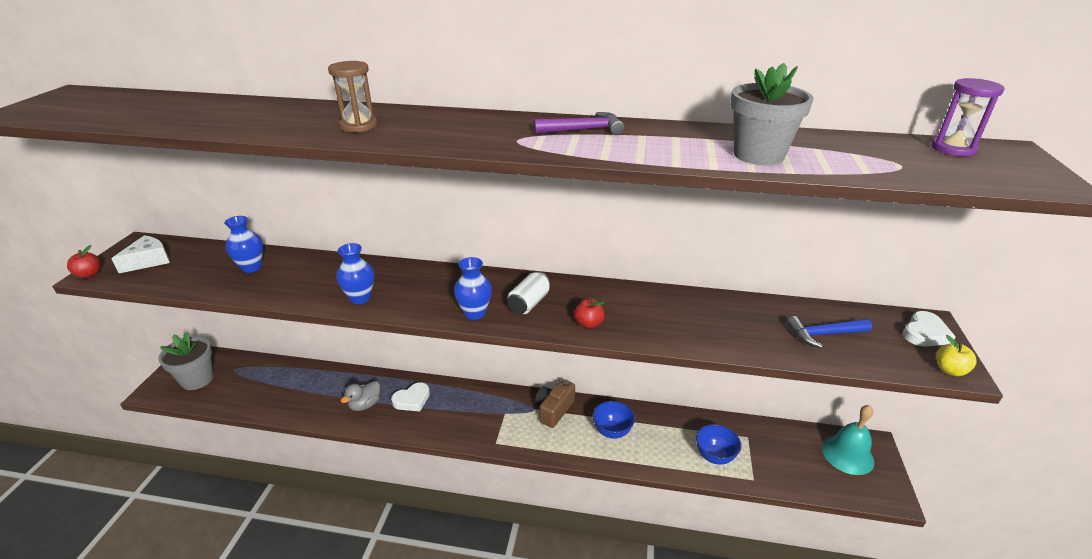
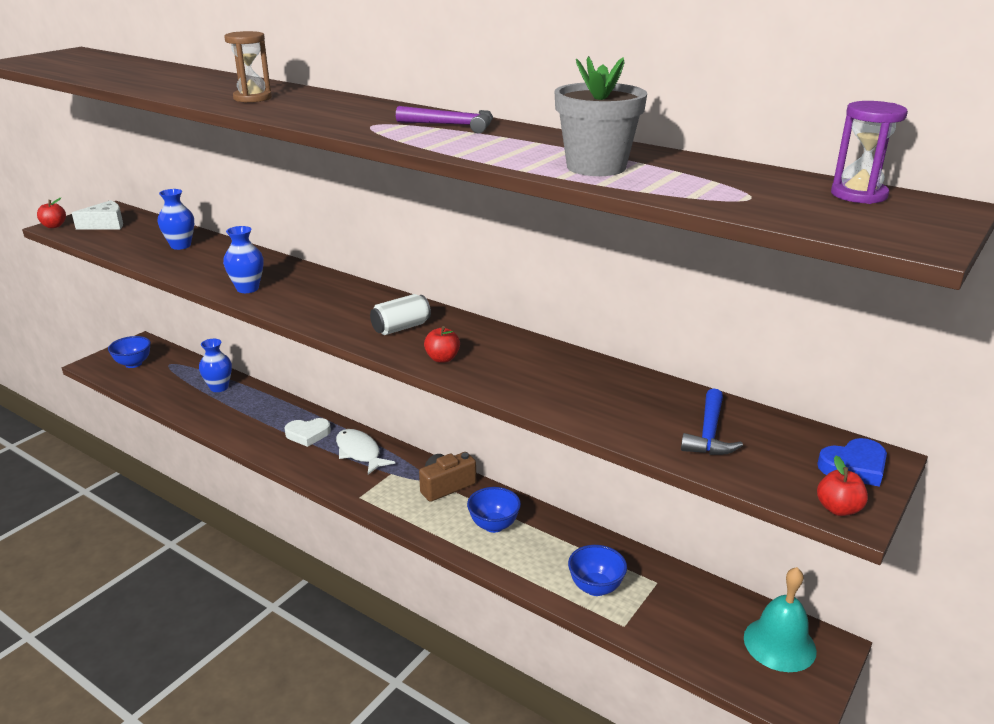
camera: 25 degrees right, 5 degrees down
(197, 379) = (133, 364): grey flower pot -> blue bowl
(365, 405) = (260, 426): grey duck -> none
(467, 403) = (359, 452): none -> white fish
(474, 313) = (338, 324): blue vase -> blue vase (219, 387)
(823, 334) = (709, 433): blue hammer -> blue hammer turned 90 degrees counterclockwise
(925, 333) = (854, 467): white heart -> blue heart
(950, 370) = (838, 509): yellow apple -> red apple

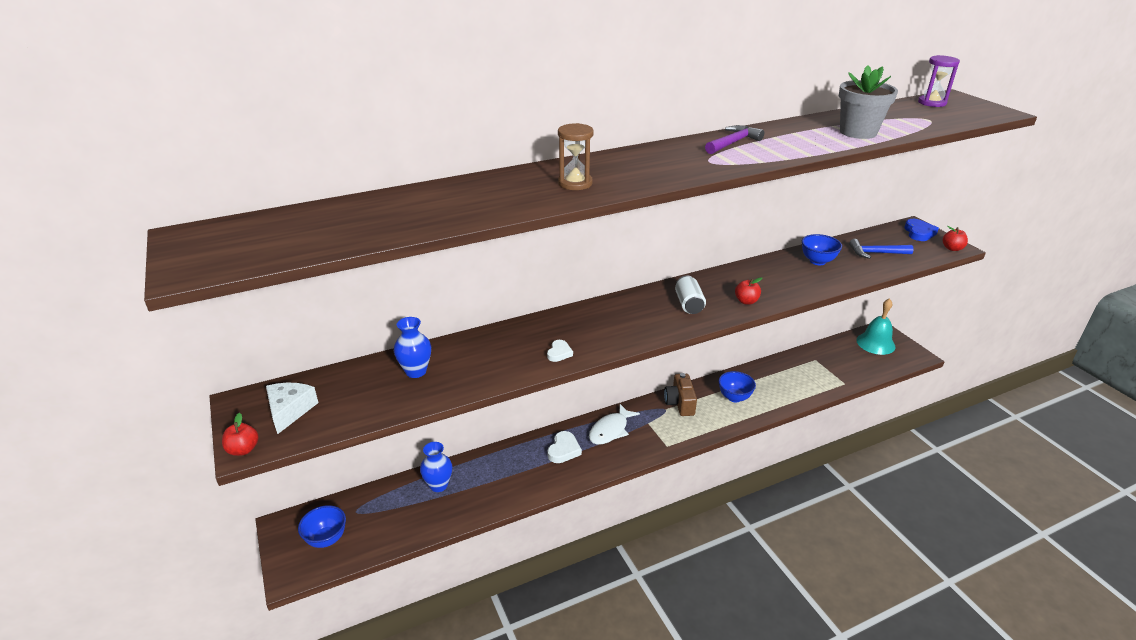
camera: 60 degrees left, 5 degrees up
(247, 288) = (559, 353): blue vase -> white heart
(359, 452) = (610, 430): white fish -> white fish turned 45 degrees counterclockwise
(595, 587) = (810, 381): blue bowl -> blue bowl (817, 261)
(709, 433) = (876, 253): blue hammer -> blue hammer turned 135 degrees clockwise

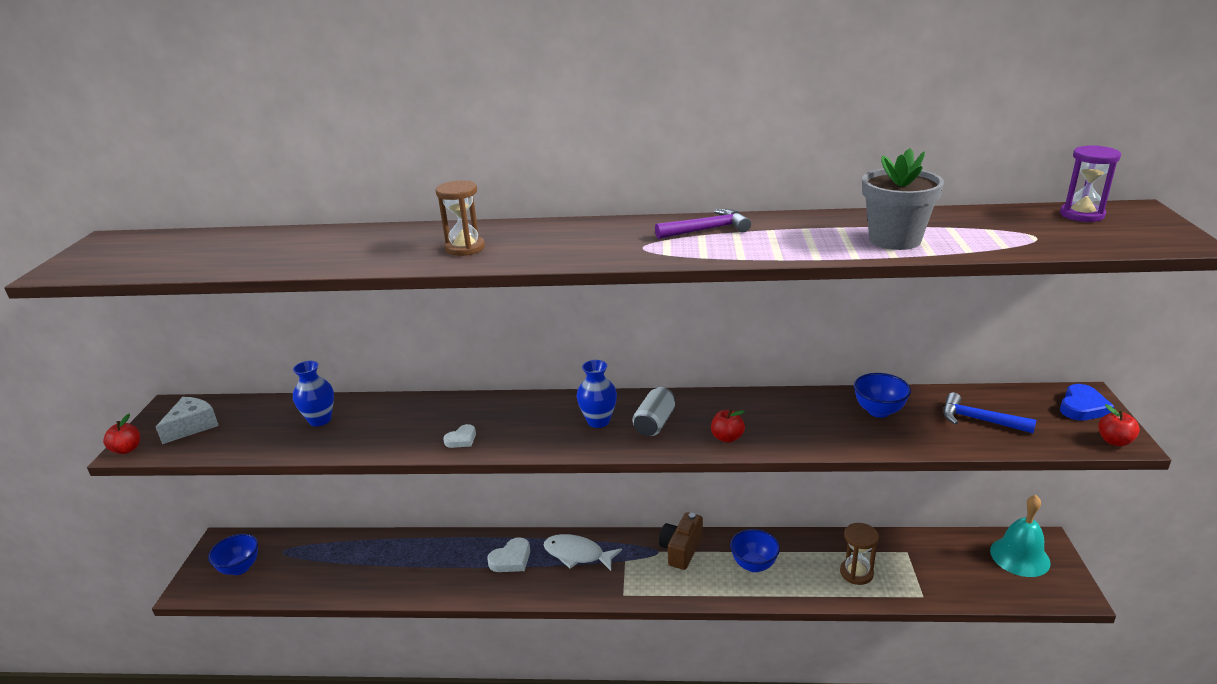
camera: 30 degrees right, 5 degrees down
(438, 485) = (368, 552): blue vase -> blue vase (598, 421)
(610, 430) = (577, 554): white fish -> white fish turned 45 degrees clockwise
(798, 382) = (856, 573): none -> brown hourglass

